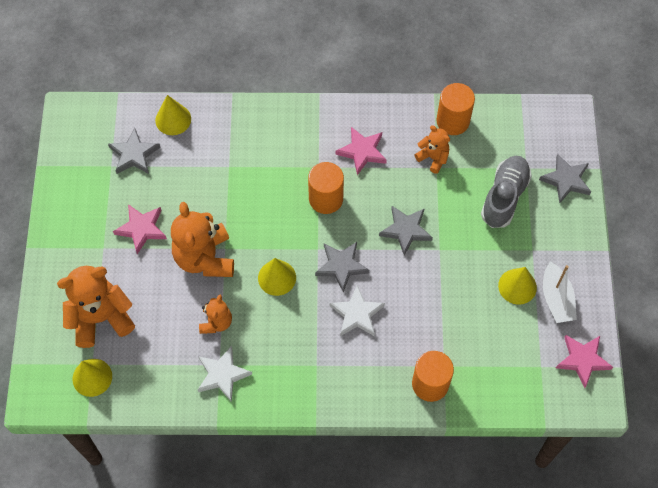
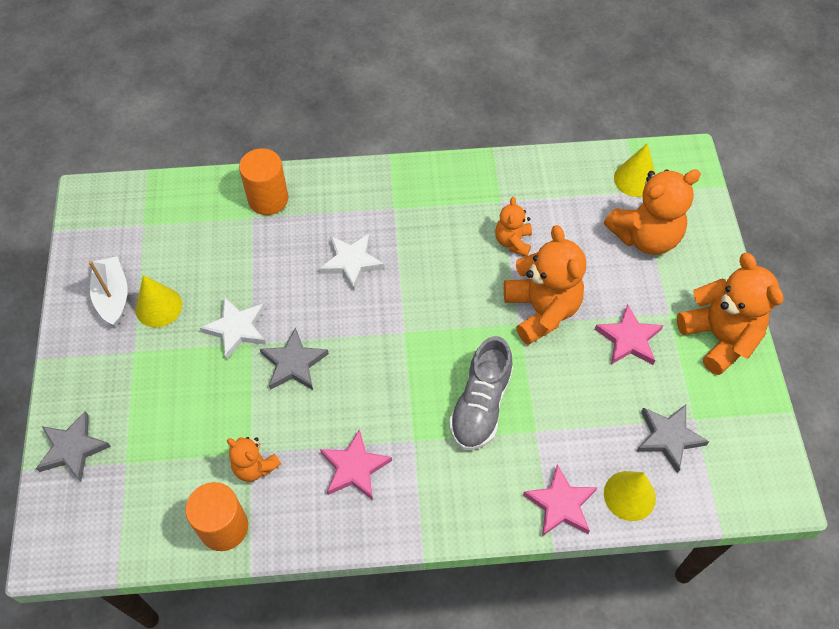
camera: 175 degrees right, 5 degrees down
(70, 225) = (719, 337): none -> orange teddy bear
(222, 375) = (495, 191): white star -> white star (236, 329)
(277, 277) = (450, 294): yellow cone -> none
(326, 199) = (399, 396): orange cylinder -> none
(341, 266) = (373, 313): grey star -> none
(504, 197) = (161, 418): grey shoe -> grey shoe (480, 405)
(582, 360) = (95, 234): pink star -> pink star (560, 504)

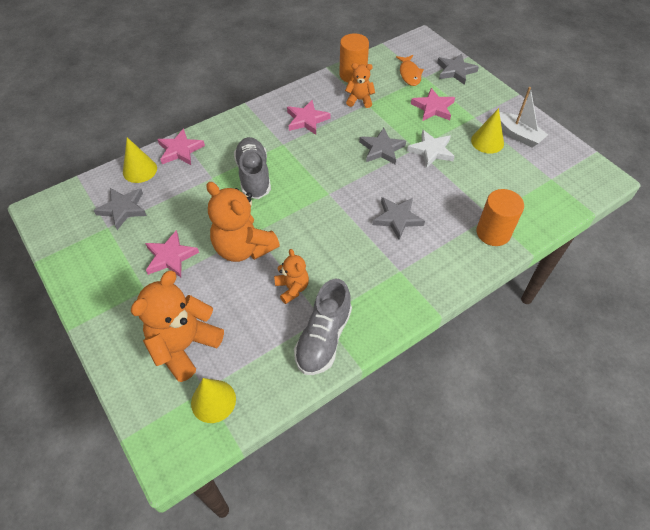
camera: 150 degrees right, 5 degrees down
(141, 480) = (409, 74): none -> orange fish
(170, 396) = (433, 108): none -> pink star
(351, 262) = (397, 218): white star -> grey star
(510, 183) = (323, 338): none -> grey shoe
(719, 337) = (100, 289): orange teddy bear -> none

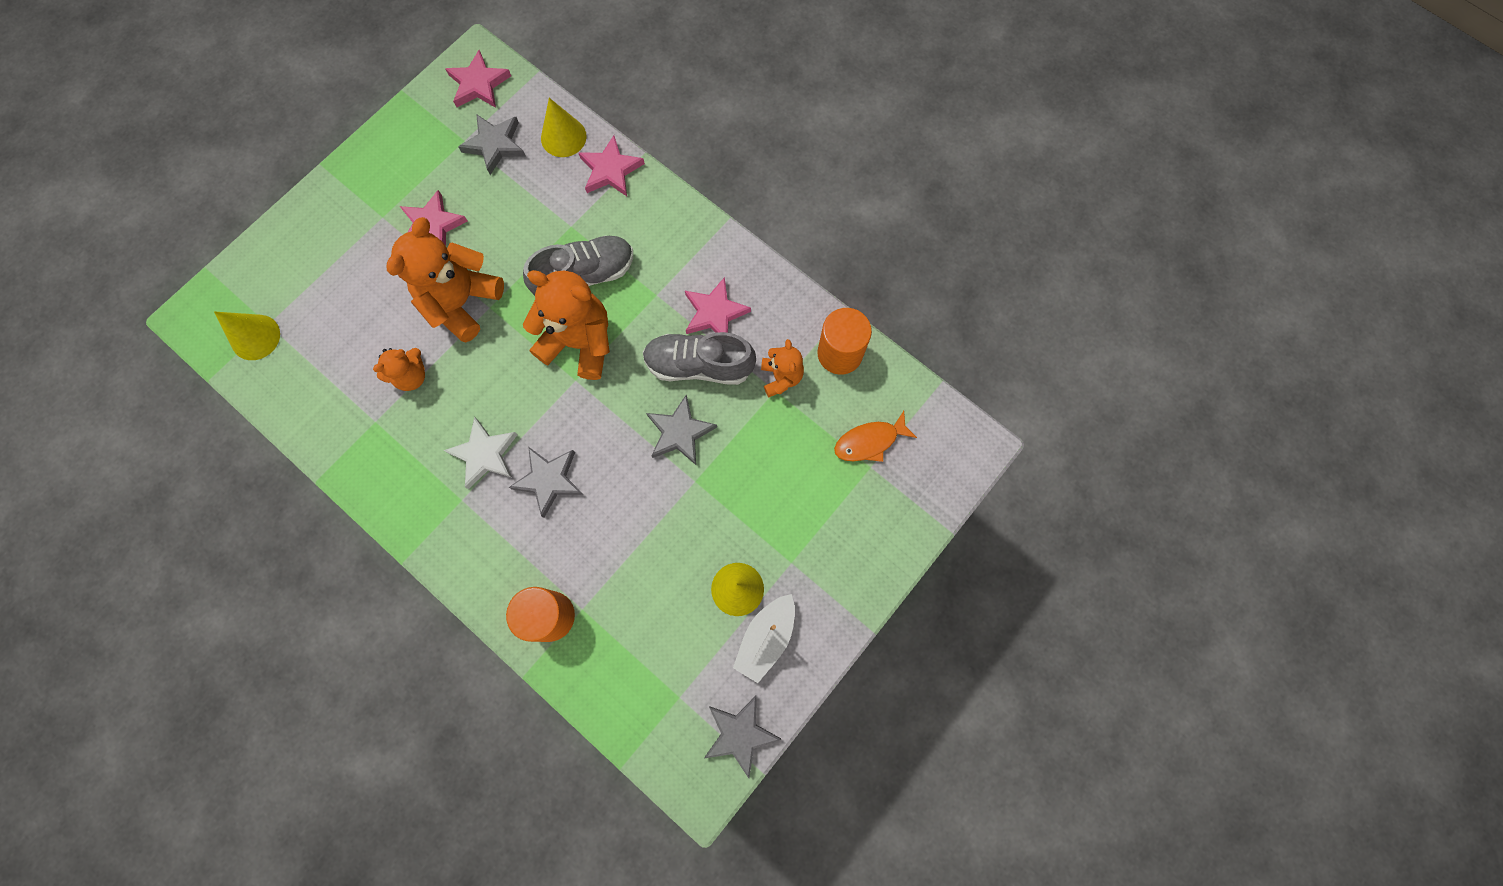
camera: 75 degrees right, 20 degrees up
(184, 346) = (316, 285): orange teddy bear -> orange teddy bear (579, 342)
(323, 338) = (348, 430): grey shoe -> grey shoe (699, 365)
(431, 151) = (694, 505): white star -> white star (484, 454)
(433, 108) = (795, 493): pink star -> pink star (479, 84)
(455, 71) = (902, 516): grey star -> grey star (740, 734)

